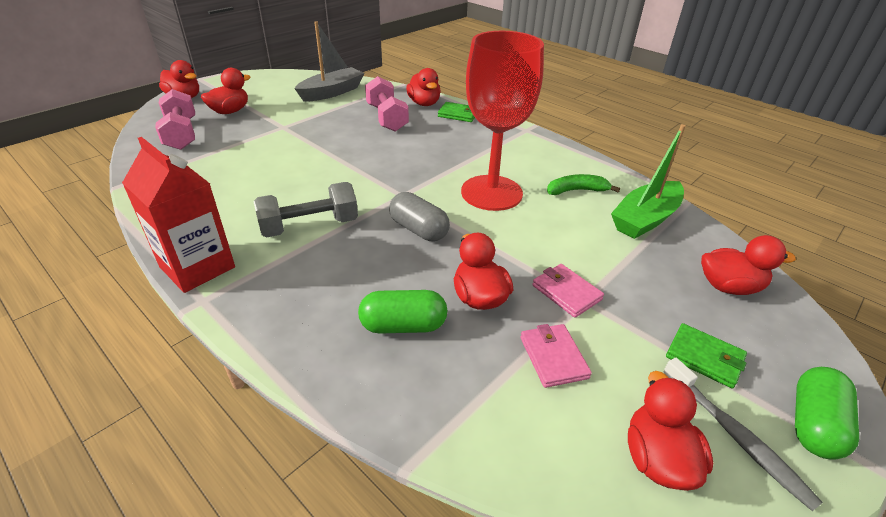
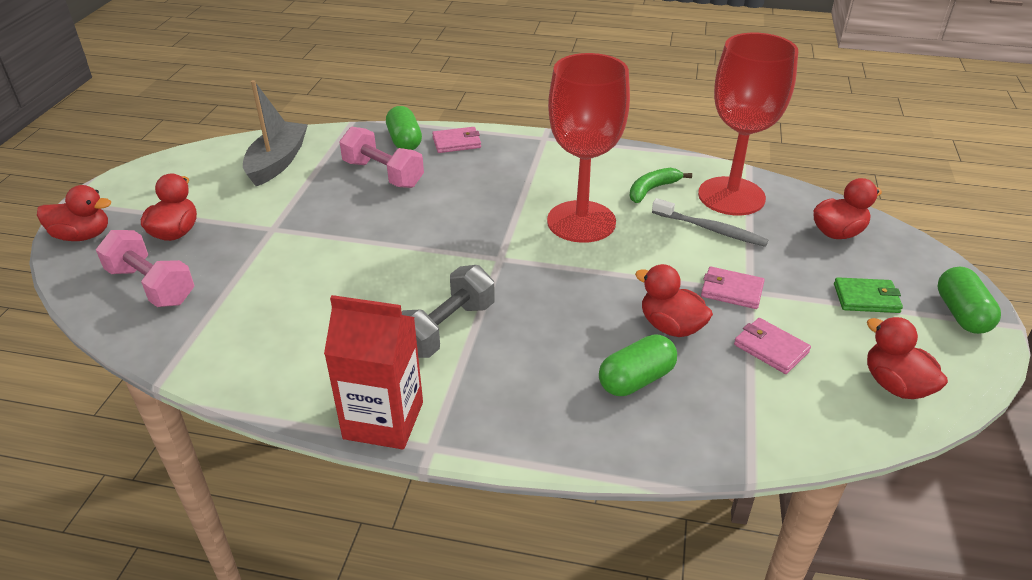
camera: 30 degrees left, 0 degrees up
(419, 229) = (554, 287): grey capsule -> none
(424, 103) = (404, 141): red duck -> green capsule
(458, 114) = (457, 142): green wallet -> pink wallet
(645, 219) = (731, 196): green boat -> red goblet
(735, 436) = (926, 345): grey toothbrush -> grey toothbrush (711, 229)

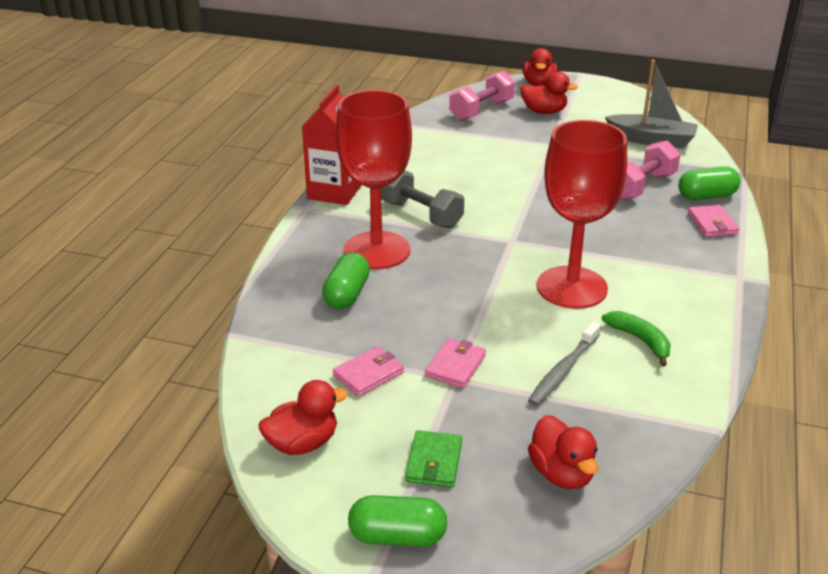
camera: 95 degrees right, 5 degrees down
(636, 379) = (347, 294): green capsule -> green capsule turned 45 degrees clockwise
(671, 326) = (408, 321): red duck -> none
(731, 196) = (635, 399): red goblet -> red goblet (376, 250)

